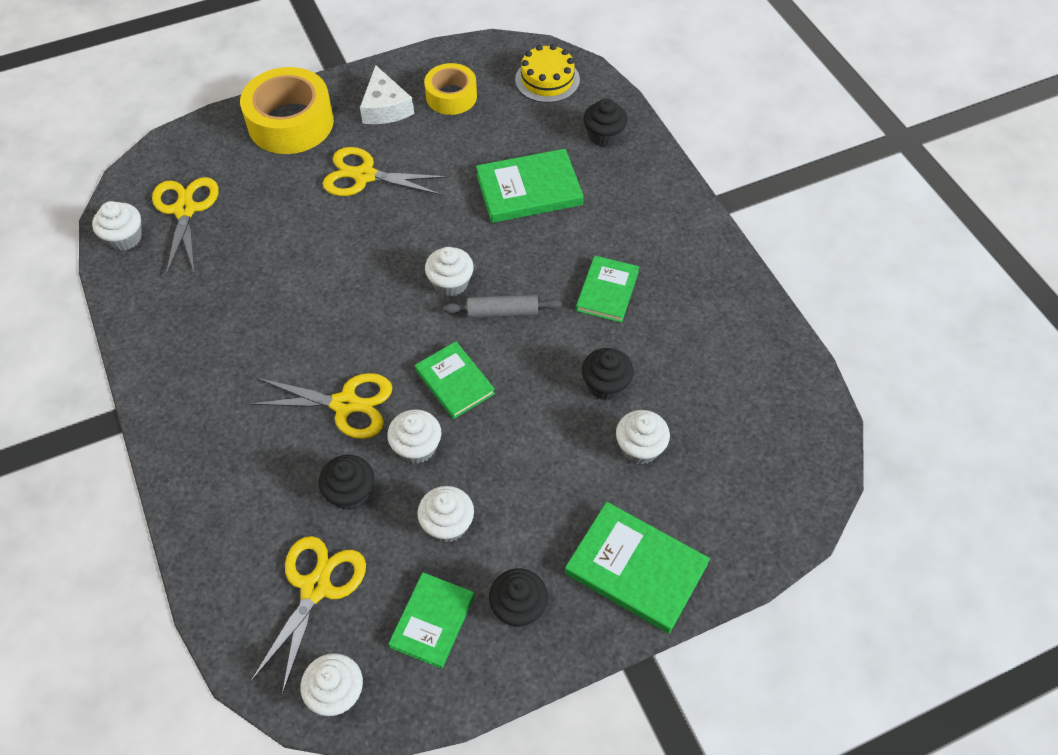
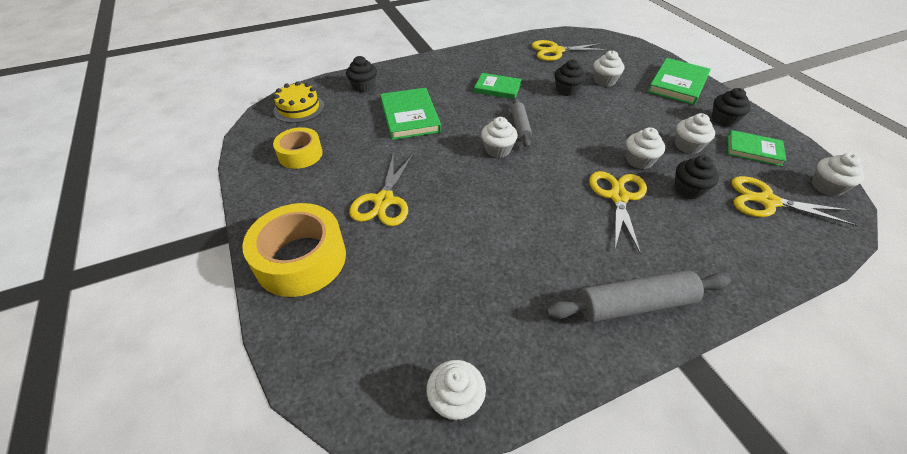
camera: 90 degrees left, 10 degrees down
(185, 210) = (415, 340): yellow scissors -> yellow scissors (556, 51)
(186, 384) = (634, 304): none -> grey rolling pin
(385, 107) = (301, 192): white cheese -> none
(454, 382) = (582, 146): green book -> none

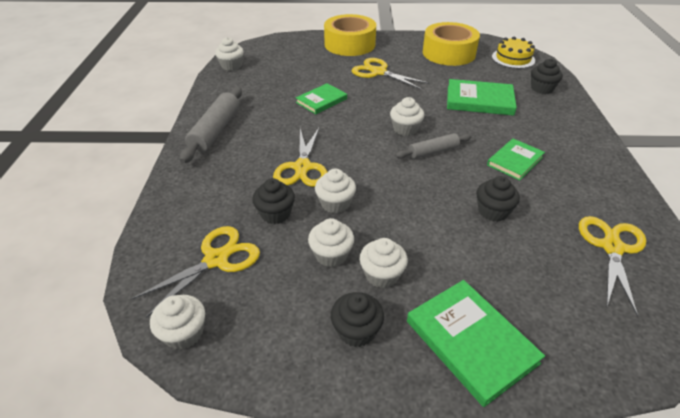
camera: 115 degrees right, 5 degrees down
(300, 154) = (448, 53): yellow tape -> yellow tape, size x1.64
(520, 127) = (433, 152): grey rolling pin -> grey rolling pin turned 45 degrees counterclockwise
(604, 81) = (506, 258): white cupcake -> white cupcake (382, 275)
(618, 197) = (302, 167): yellow scissors -> yellow scissors turned 60 degrees clockwise
(754, 150) = (284, 313): green book -> green book (321, 101)

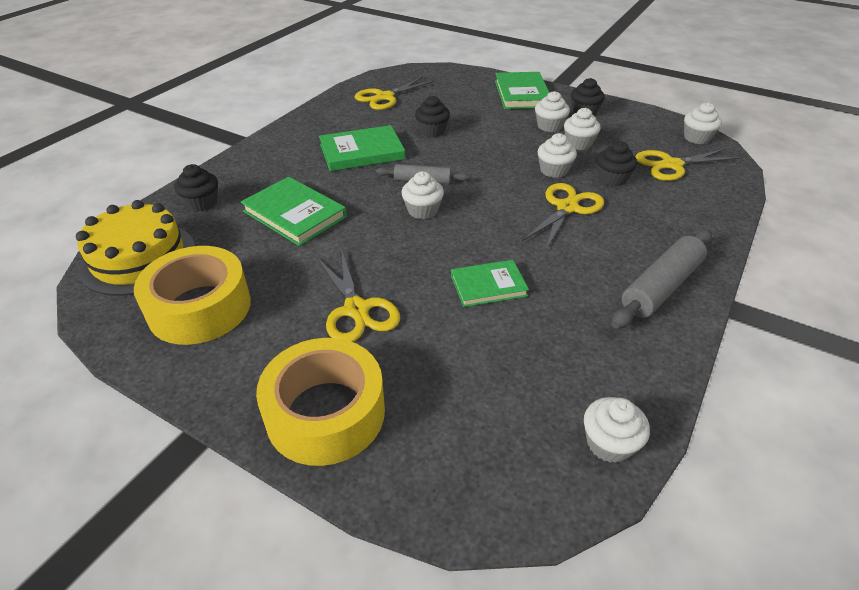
camera: 150 degrees left, 0 degrees up
(513, 58) = (138, 258): yellow cake -> yellow cake, size x1.54
(515, 161) = (362, 152): green book -> green book, size x1.51

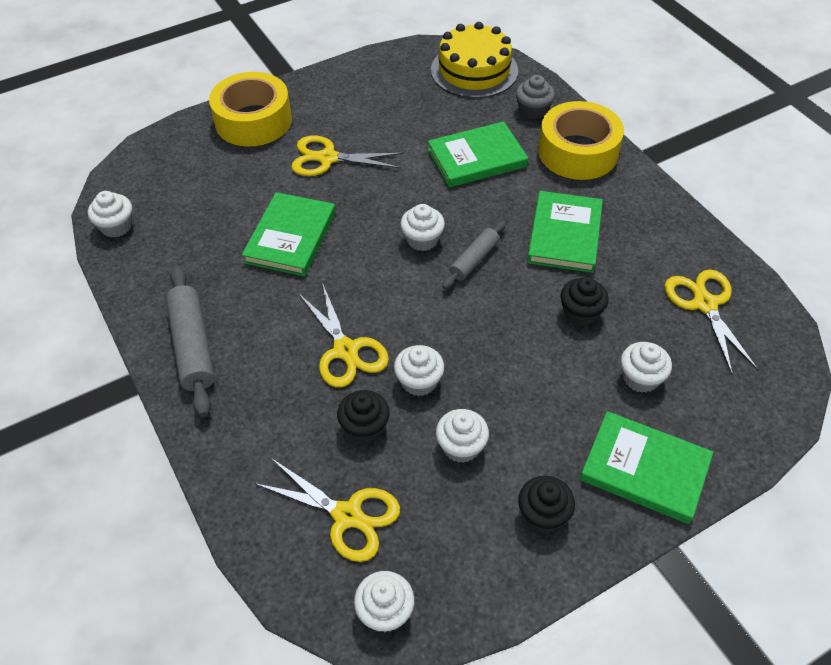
camera: 120 degrees right, 10 degrees up
(200, 307) = (392, 89): yellow tape -> yellow tape (578, 152)
(202, 203) = (533, 110): black cupcake -> grey cupcake
(488, 286) = (291, 237): green book -> green book, size x1.51
(549, 126) = (525, 443): white cupcake -> white cupcake (640, 378)
(671, 165) = (347, 515): yellow scissors -> yellow scissors turned 105 degrees clockwise

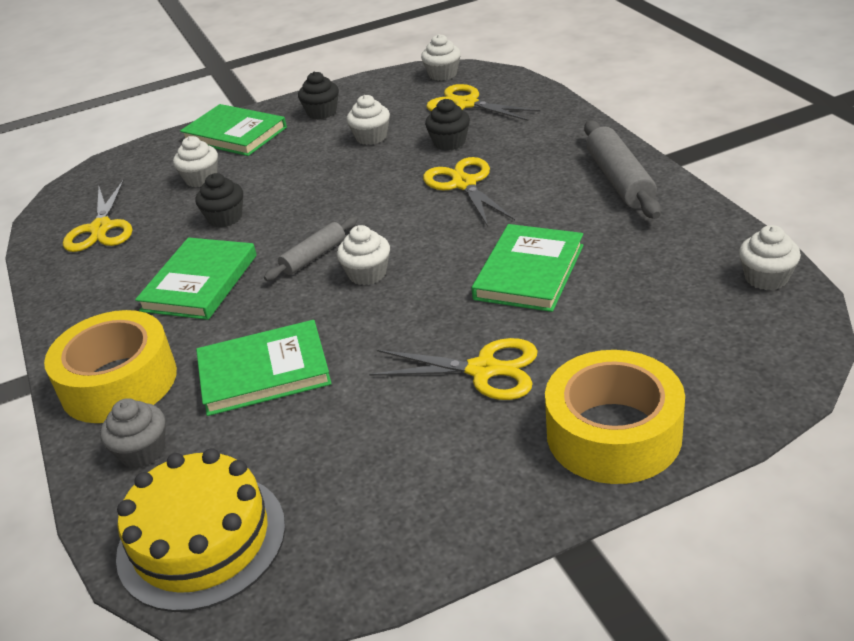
camera: 170 degrees left, 15 degrees down
(419, 381) = (397, 168): white cupcake -> none

